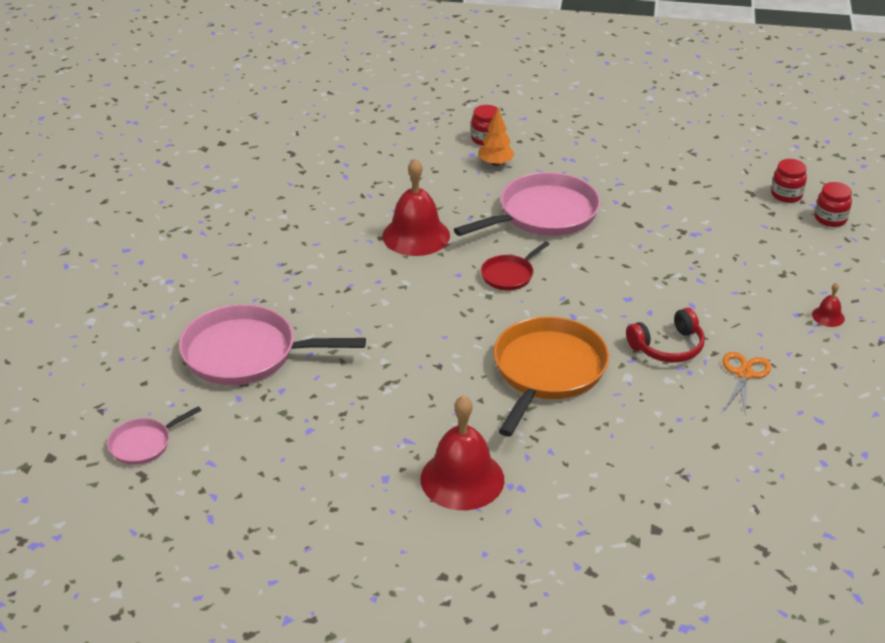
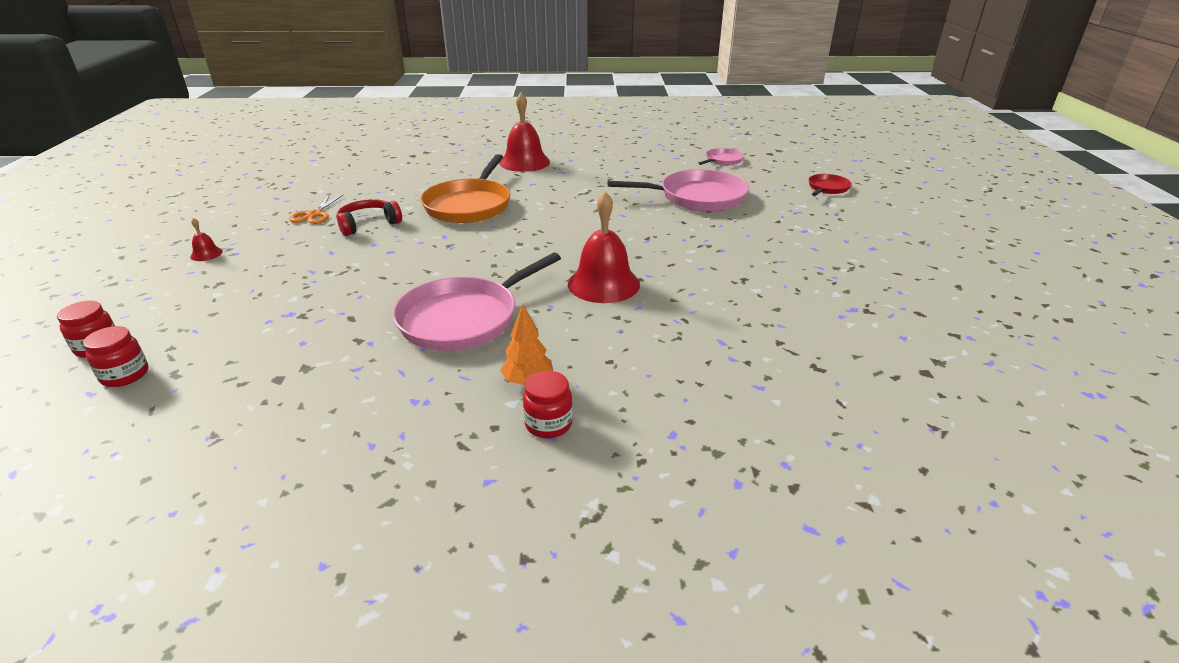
camera: 170 degrees right, 5 degrees down
(509, 275) = (501, 259): red pan -> red pan (827, 188)

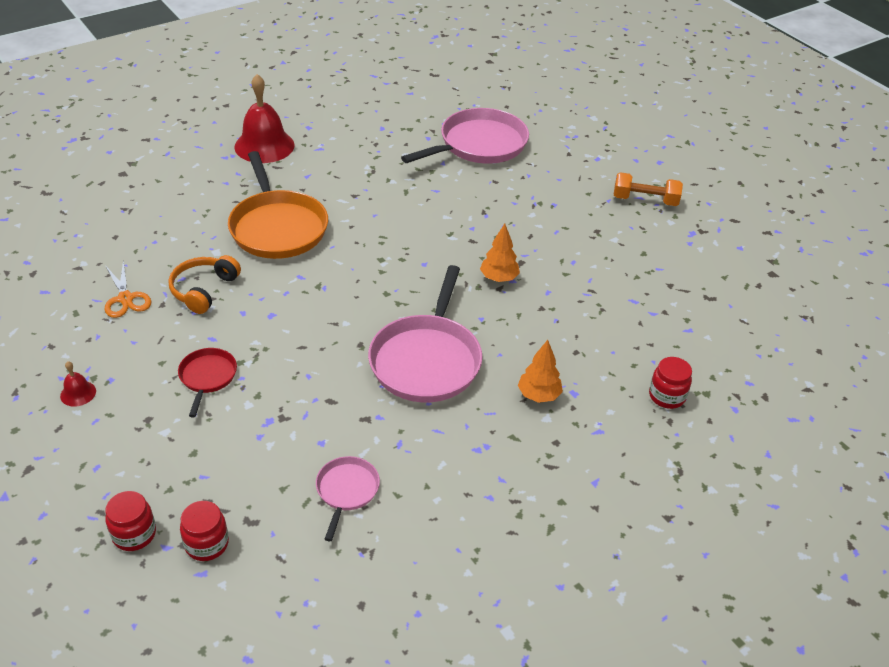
camera: 35 degrees left, 10 degrees up
(368, 224) = (204, 290): red headphones -> orange headphones
(548, 424) = (588, 422): red jar -> red jar (667, 396)
(603, 284) = (499, 278): red bell -> orange tree
(722, 160) = (456, 84): pink pan -> pink pan (346, 491)
(824, 271) = (645, 200): none -> orange dumbbell
(827, 188) = (574, 97): red pan -> red pan (207, 377)

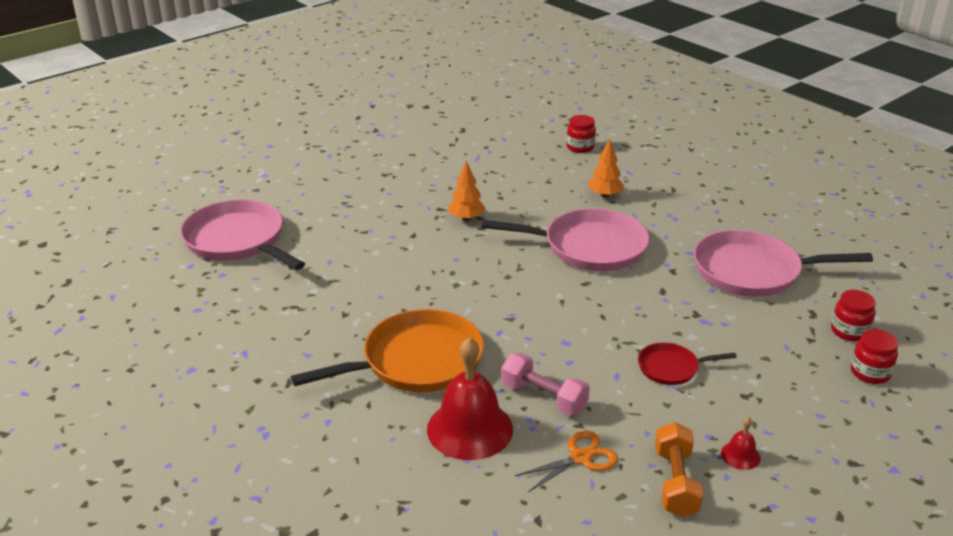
camera: 95 degrees left, 10 degrees down
(204, 290) = (543, 397): orange headphones -> pink dumbbell
(264, 146) = (237, 402): red bell -> red bell (470, 429)
(346, 491) = (752, 271): pink pan -> pink pan, size x2.00
(645, 200) = (333, 153): orange dumbbell -> orange dumbbell (675, 483)

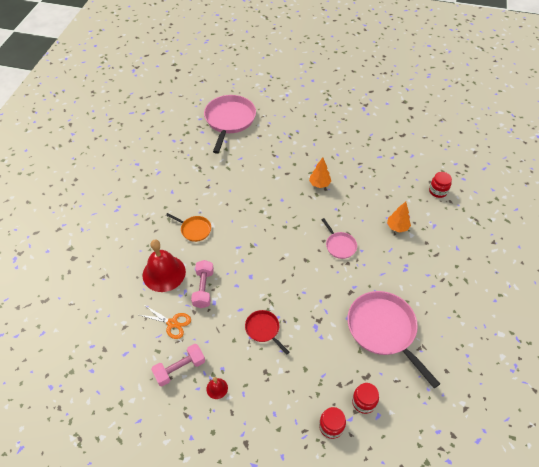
camera: 55 degrees right, 20 degrees up
(417, 361) = (194, 229): orange pan -> orange pan, size x0.50
(589, 247) = (339, 245): pink pan -> pink pan, size x0.50
(675, 483) = (180, 369): orange dumbbell -> pink dumbbell

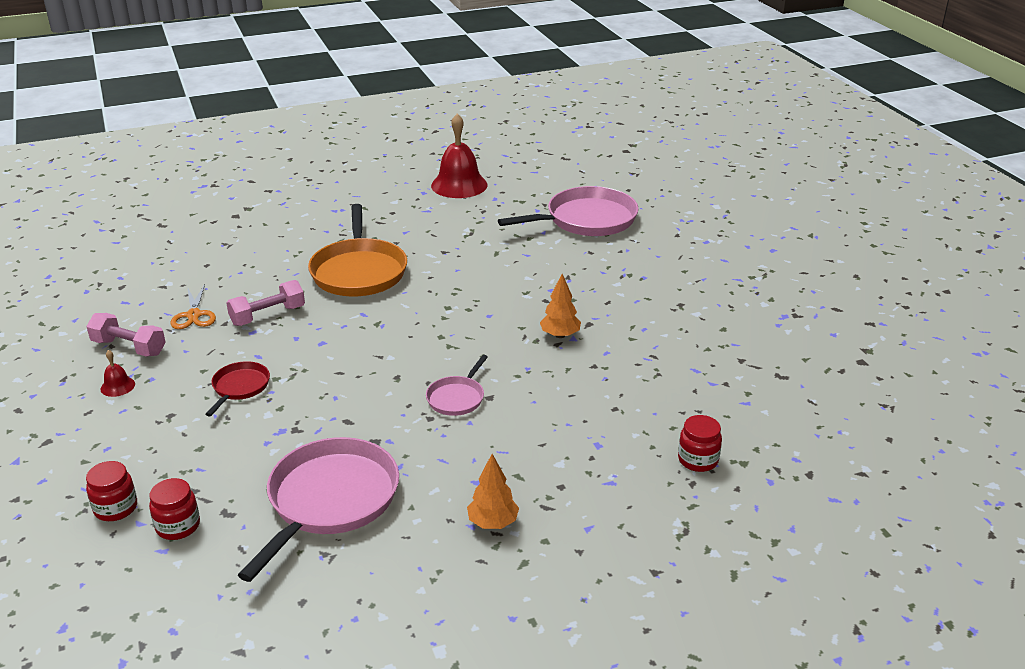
camera: 55 degrees right, 20 degrees down
(164, 273) = (267, 279): red bell -> red bell (459, 185)
(194, 229) = (359, 271): orange pan -> orange pan, size x2.00
(397, 227) = (559, 442): orange tree -> orange tree (493, 523)

